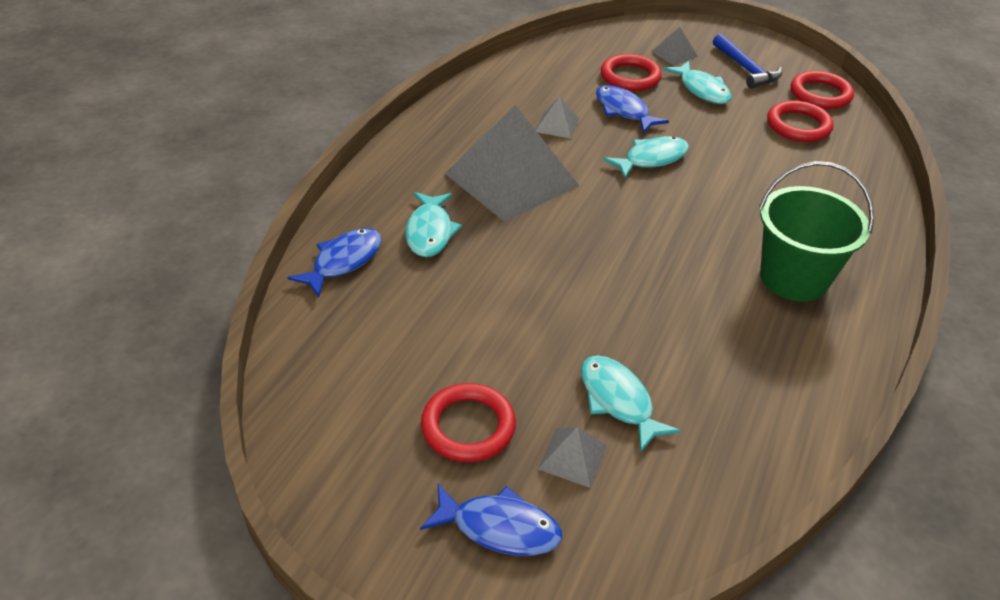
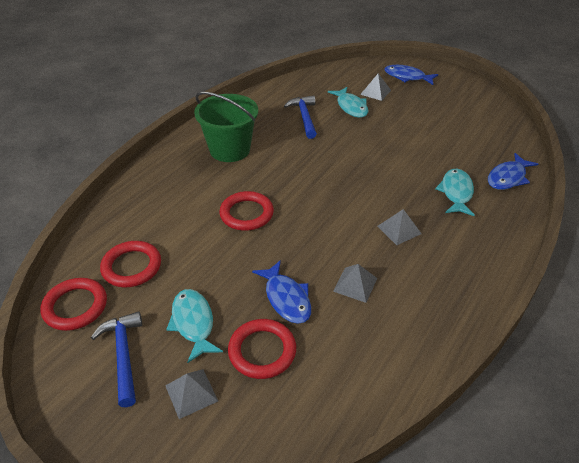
camera: 170 degrees left, 0 degrees up
(468, 426) = (421, 103): red ring -> red ring (246, 214)
(512, 179) = (399, 230): grey pyramid -> grey pyramid, size x0.42
(651, 159) = (281, 240): turquoise fish -> none
(702, 362) = (304, 117): none -> blue hammer

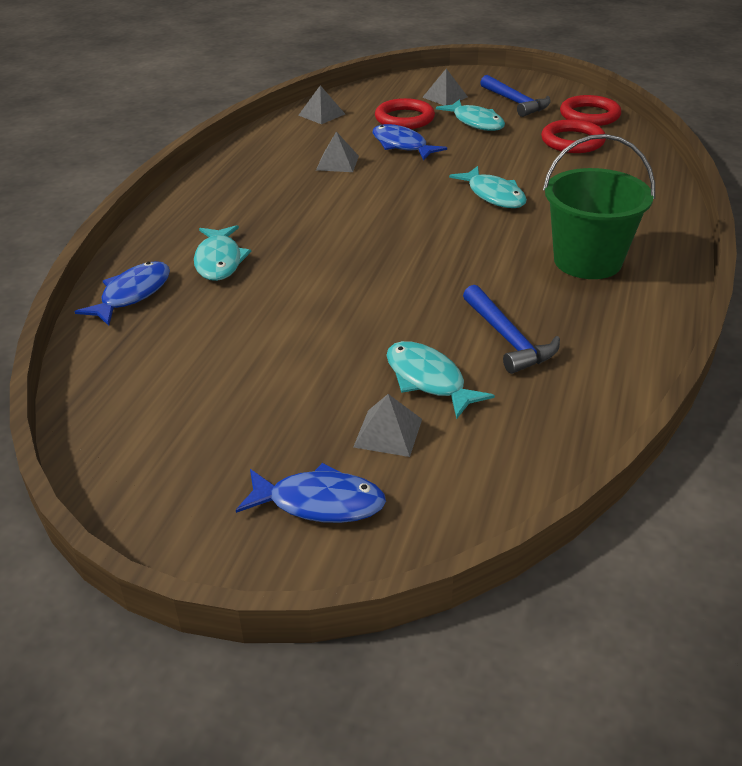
camera: 165 degrees right, 5 degrees down
(246, 214) = (493, 195): red ring -> turquoise fish
(399, 230) = (297, 210): grey pyramid -> grey pyramid (321, 114)

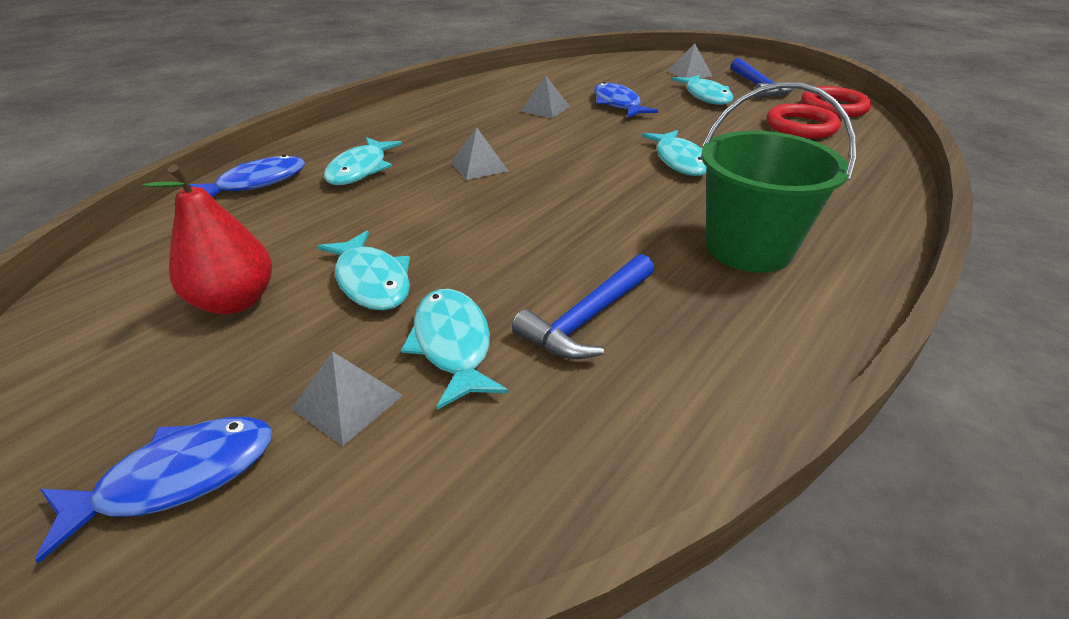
camera: 20 degrees right, 0 degrees up
(231, 393) = (235, 301): none -> red pear
(320, 503) = (178, 478): blue fish -> blue fish turned 60 degrees counterclockwise
(321, 114) = (564, 71): grey pyramid -> grey pyramid (479, 166)
(326, 352) = (371, 281): none -> turquoise fish
(404, 119) = (637, 84): red ring -> none
(508, 339) = (588, 318): blue hammer -> blue hammer turned 45 degrees clockwise

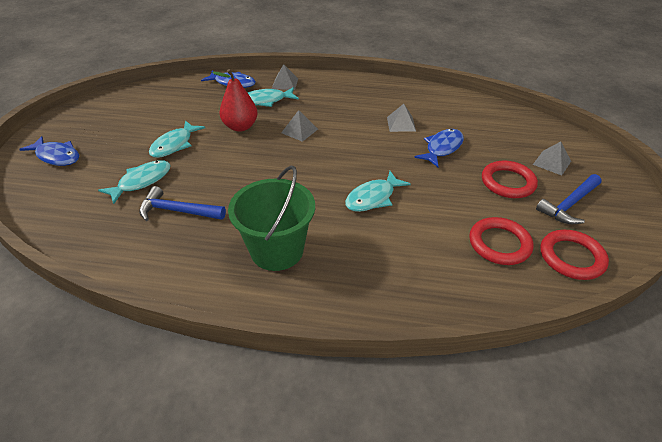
camera: 60 degrees right, 5 degrees up
(235, 301) = (145, 122): red pear -> red pear (240, 127)
(347, 402) = (100, 171): grey pyramid -> grey pyramid (285, 83)
(706, 96) = (508, 182): turquoise fish -> red ring

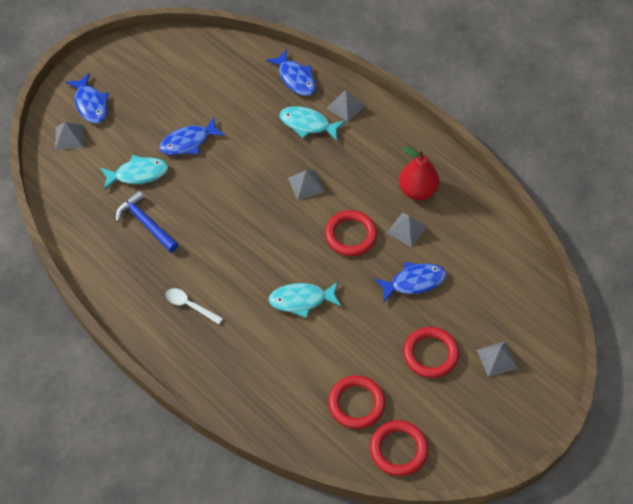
camera: 35 degrees right, 15 degrees up
(48, 185) = (69, 137): none -> grey pyramid
(174, 145) = (188, 142): turquoise fish -> blue fish
(240, 127) = (258, 149): red pear -> red pear (417, 190)
(277, 250) = (190, 305): green bucket -> white spoon
(365, 143) = (350, 235): none -> red ring
(569, 205) = (456, 407): blue hammer -> none

